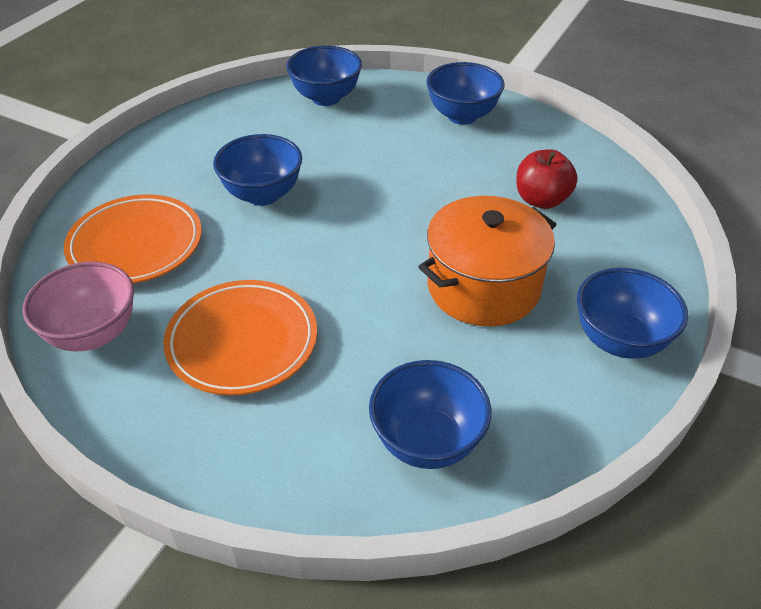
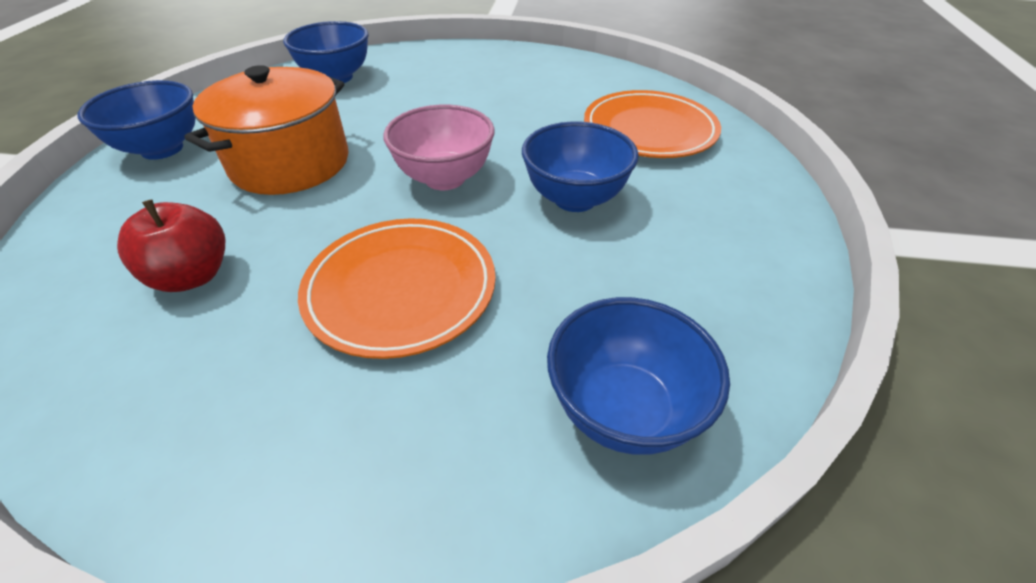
camera: 160 degrees right, 0 degrees up
(93, 334) = (605, 80): pink bowl -> pink bowl (445, 178)
(242, 341) = (493, 95): orange plate -> orange plate (401, 290)
(462, 116) = (315, 439): blue bowl -> none

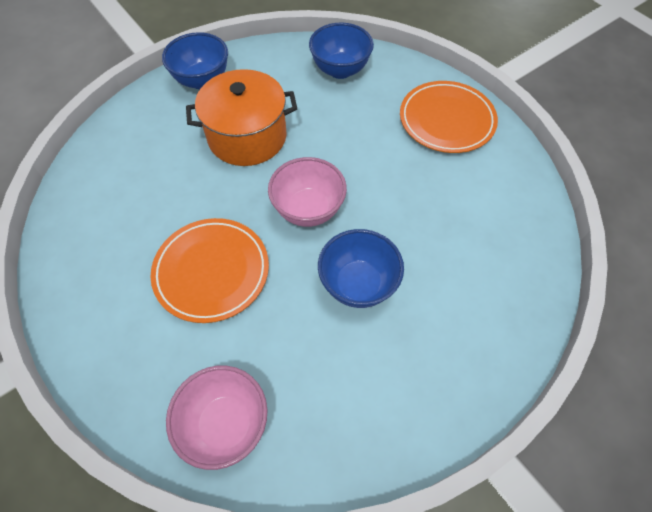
camera: 45 degrees right, 15 degrees up
(192, 276) = (145, 189): red apple -> none
(623, 410) = (225, 424): blue bowl -> pink bowl
(649, 130) = (479, 267): orange plate -> orange plate (446, 120)

